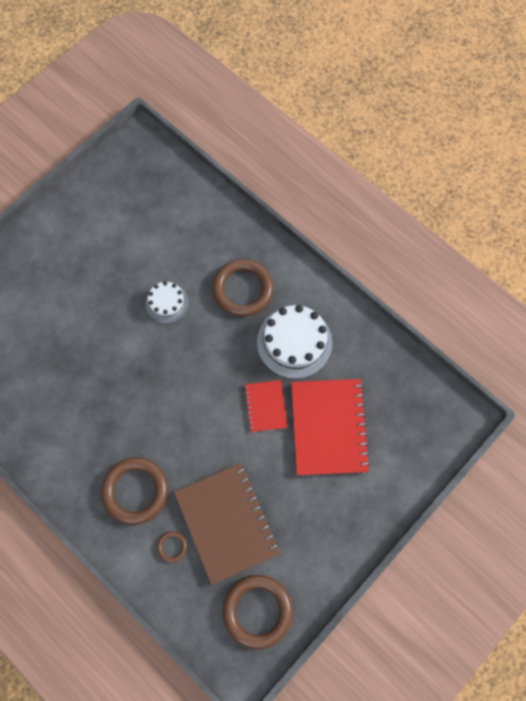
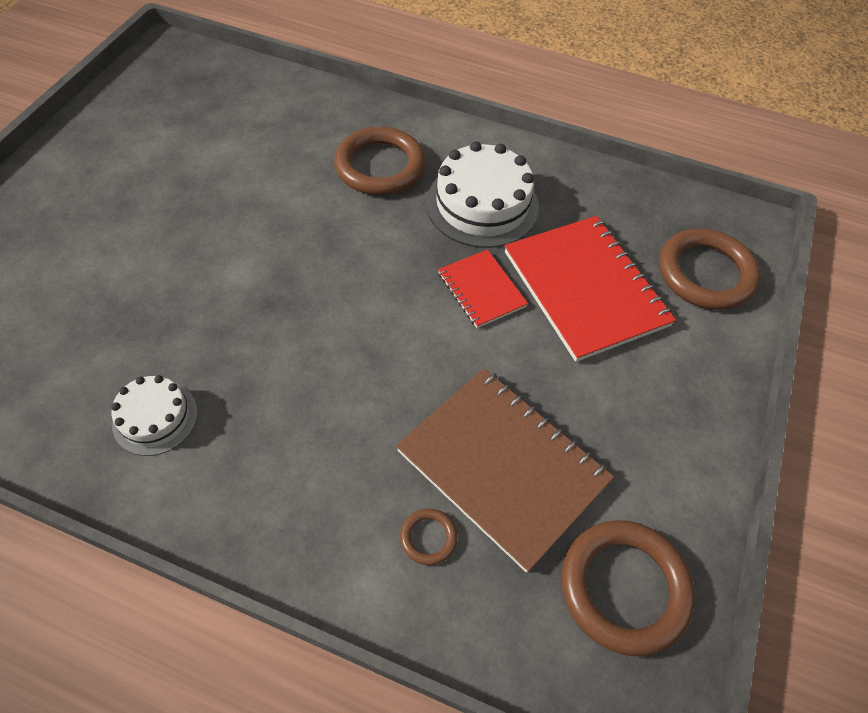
camera: 25 degrees left, 15 degrees down
(135, 491) = (327, 472): brown ring -> brown ring (705, 273)
(167, 303) = (276, 207): white cake -> white cake (155, 418)

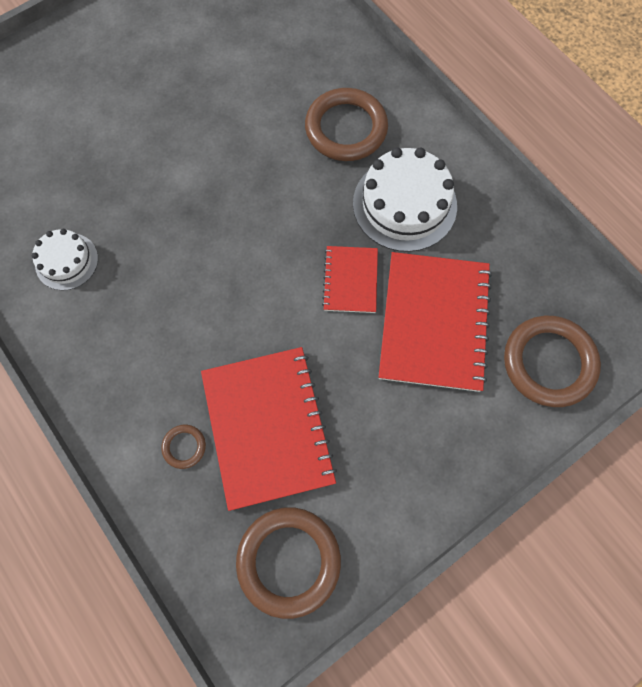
camera: 35 degrees right, 15 degrees up
(502, 466) = (267, 427): brown notebook -> red notebook

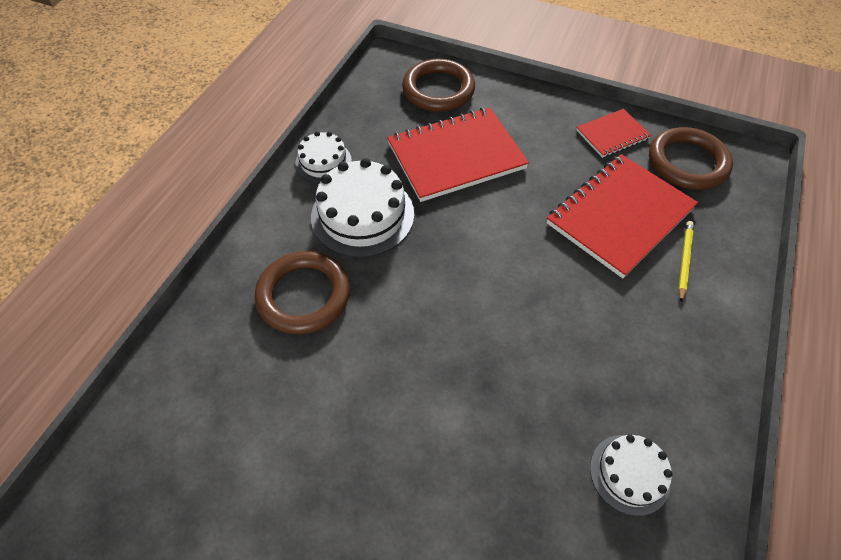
camera: 120 degrees left, 15 degrees down
(184, 447) = (684, 261): brown ring -> yellow pencil
(350, 280) = (461, 220): red notebook -> red notebook (612, 134)
(491, 201) = (323, 162): none -> white cake

